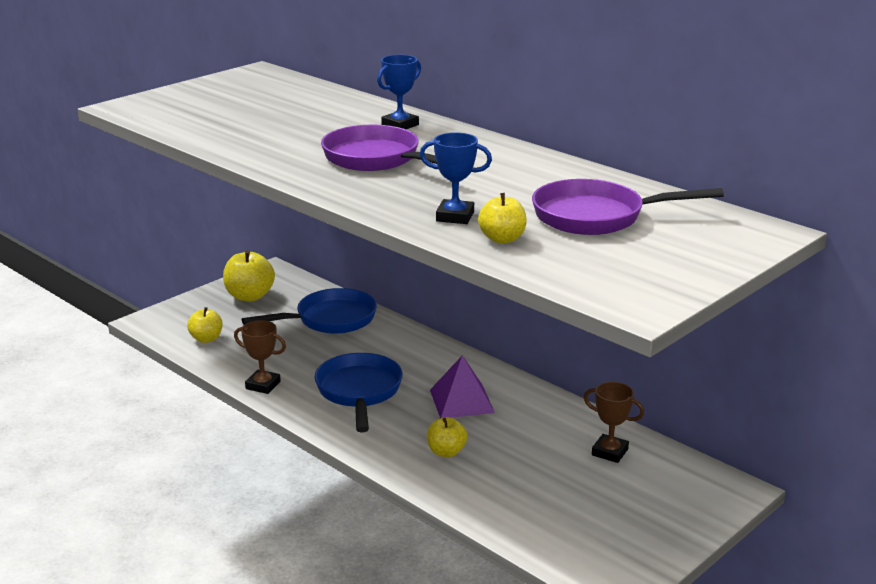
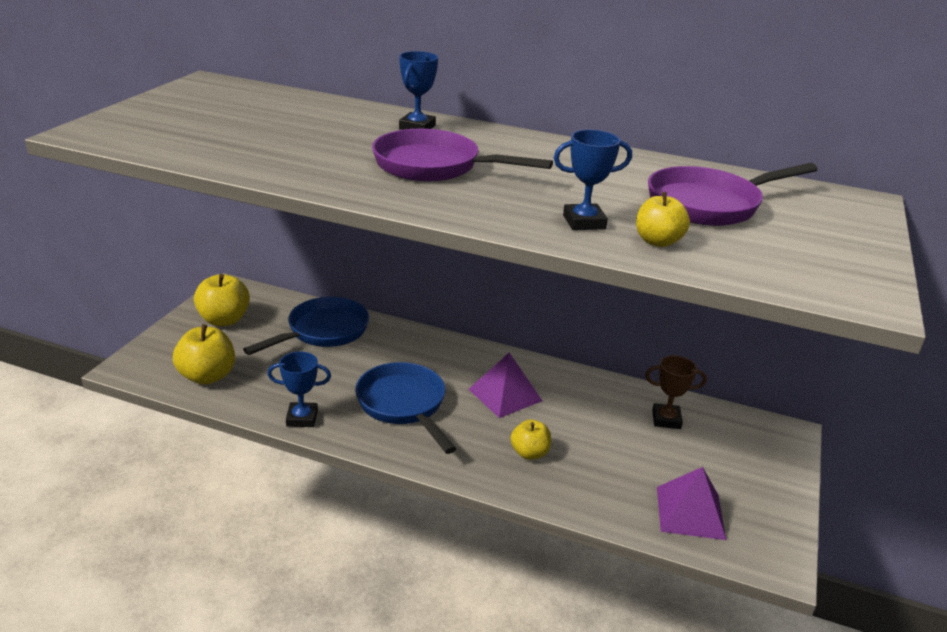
camera: 25 degrees left, 5 degrees up
(206, 339) = (207, 376): yellow apple -> yellow apple, size x1.58
(263, 385) = (302, 418): brown trophy -> blue trophy
(563, 530) = (690, 512): none -> purple pyramid

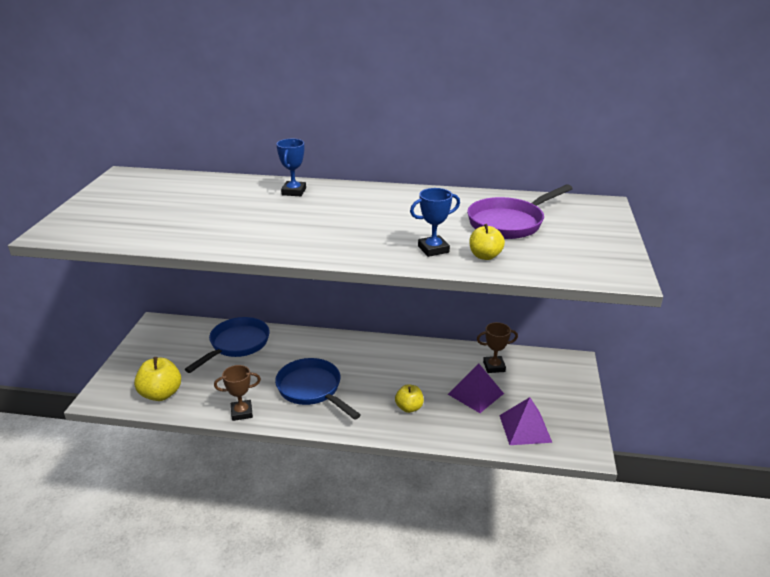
camera: 10 degrees left, 0 degrees up
(224, 320) = (159, 348): yellow apple -> none
(302, 418) = (242, 412): blue trophy -> brown trophy
(434, 166) = (318, 222): purple pan -> none
(505, 395) = (381, 369): purple pyramid -> purple pyramid (476, 394)

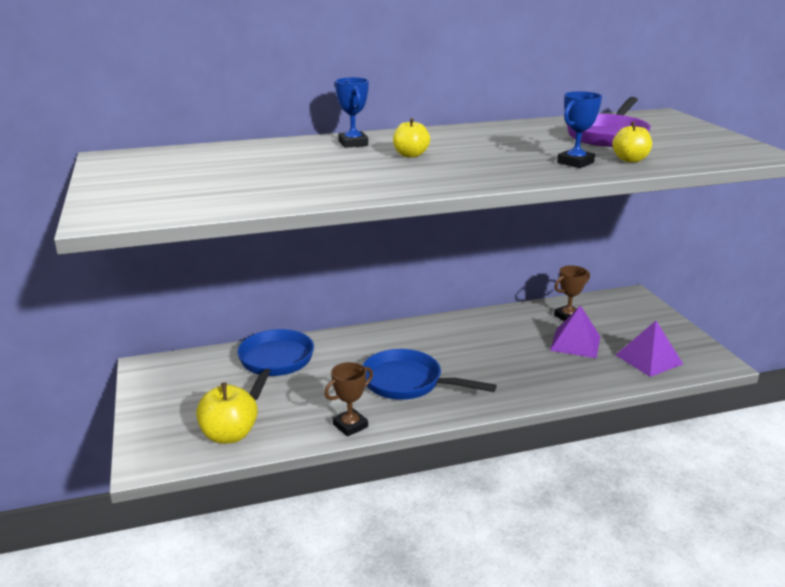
camera: 25 degrees left, 5 degrees down
(409, 408) = (525, 372): yellow apple -> yellow apple (410, 155)

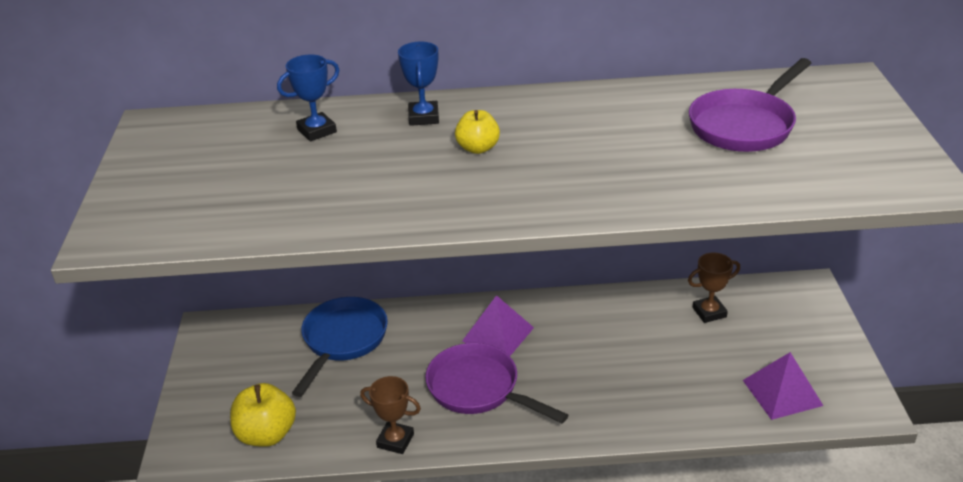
camera: 15 degrees right, 10 degrees up
(350, 426) = (395, 441): brown trophy -> brown trophy turned 45 degrees clockwise
(408, 383) = (479, 389): blue pan -> purple pan
(575, 162) = (667, 182): blue trophy -> blue trophy (317, 131)
(575, 343) = (700, 355): purple pyramid -> purple pyramid (498, 334)
(630, 160) = (740, 182): yellow apple -> none

